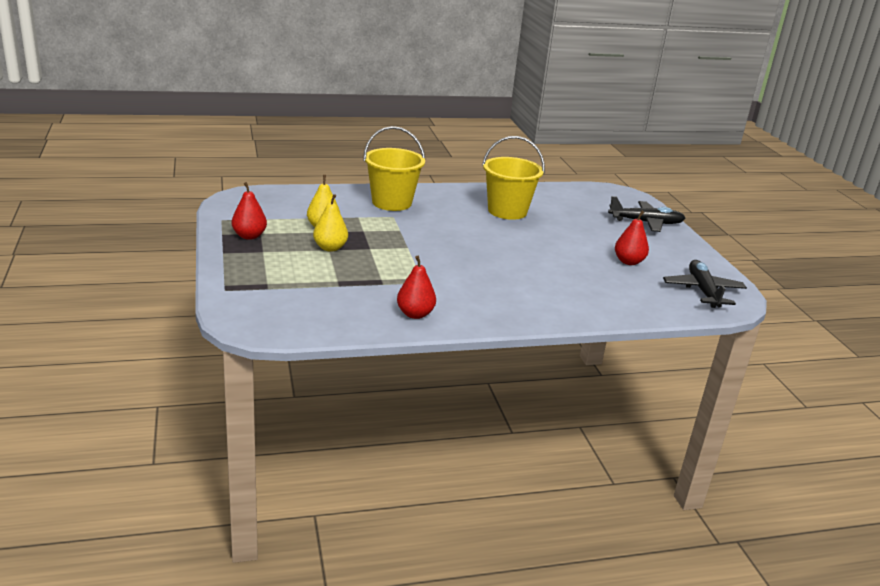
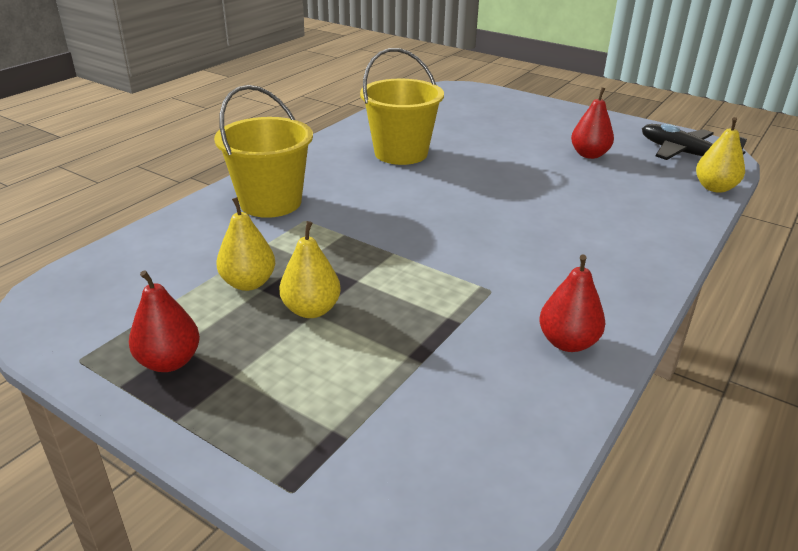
camera: 40 degrees left, 5 degrees up
(646, 222) = (523, 109): black plane -> none
(673, 313) = (714, 188): none -> yellow pear

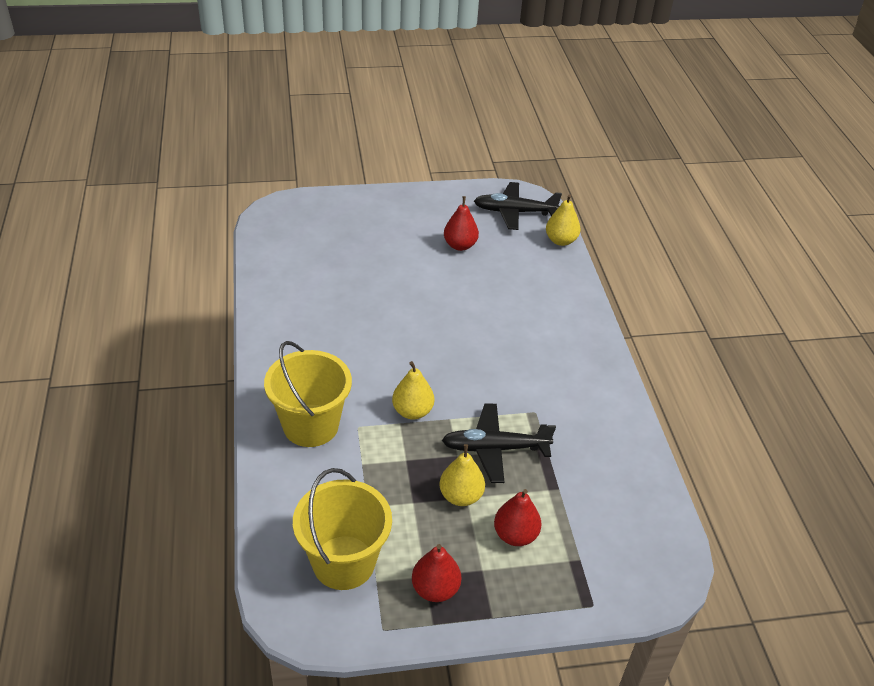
camera: 45 degrees left, 10 degrees up
(248, 283) = (397, 503): yellow pear -> yellow pear (412, 411)
(401, 153) = (334, 316): yellow bucket -> yellow bucket (344, 562)
(403, 294) = (494, 448): none -> black plane
(567, 342) = (608, 424): red pear -> red pear (515, 535)

